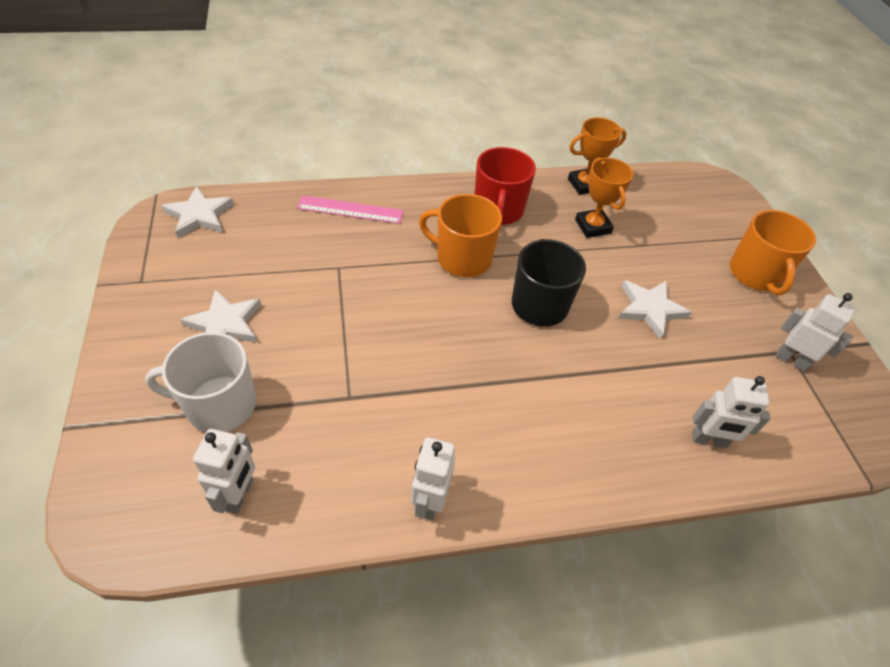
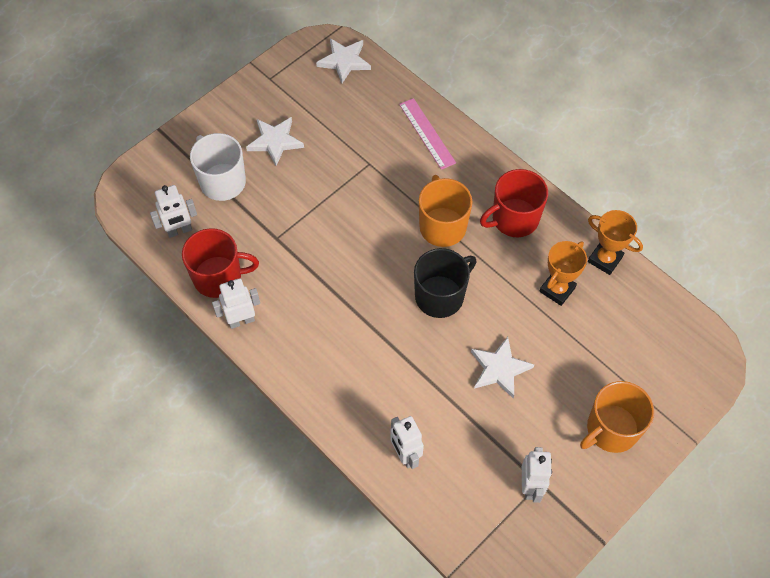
camera: 60 degrees right, 10 degrees up
(348, 490) = (219, 277): none -> red mug

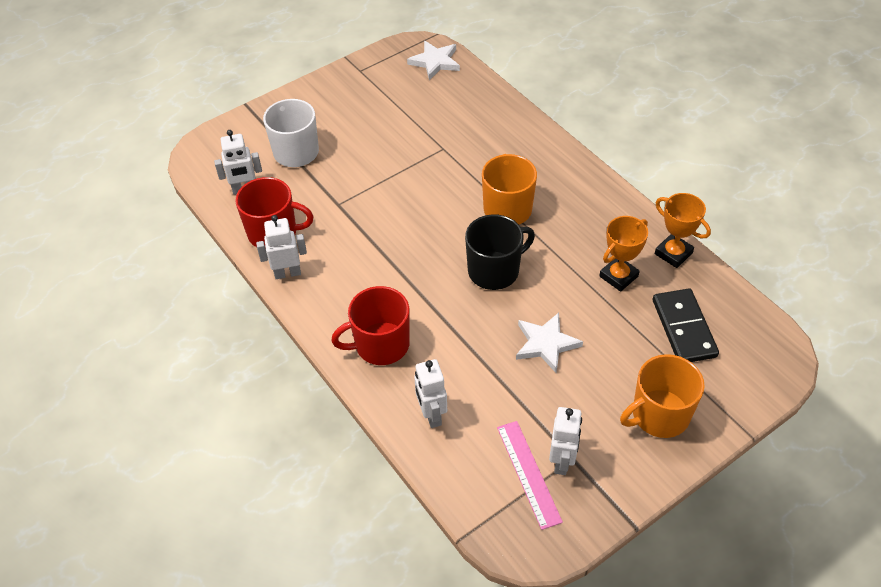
camera: 10 degrees right, 10 degrees down
(275, 141) = (354, 122): white star -> none
(427, 133) = (505, 127): pink ruler -> pink ruler (528, 473)
(514, 219) = (582, 209): red mug -> red mug (380, 345)
(623, 338) = (683, 328): none -> black domino

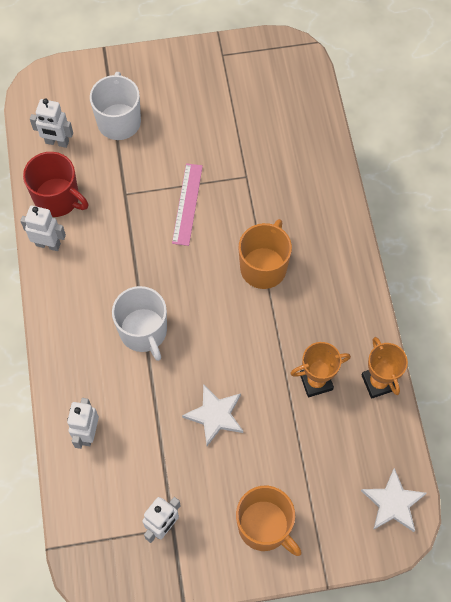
camera: 25 degrees right, 15 degrees up
(380, 345) = (84, 349): red mug -> none
(430, 305) = (143, 331): none -> white mug
(435, 62) = (295, 75): white star -> white star (393, 503)
(494, 270) = (216, 324): black mug -> none
(528, 473) = (131, 522): pink ruler -> pink ruler (187, 204)
(659, 415) = (265, 526): orange mug -> orange mug turned 135 degrees counterclockwise
(683, 328) = (338, 459): black domino -> none

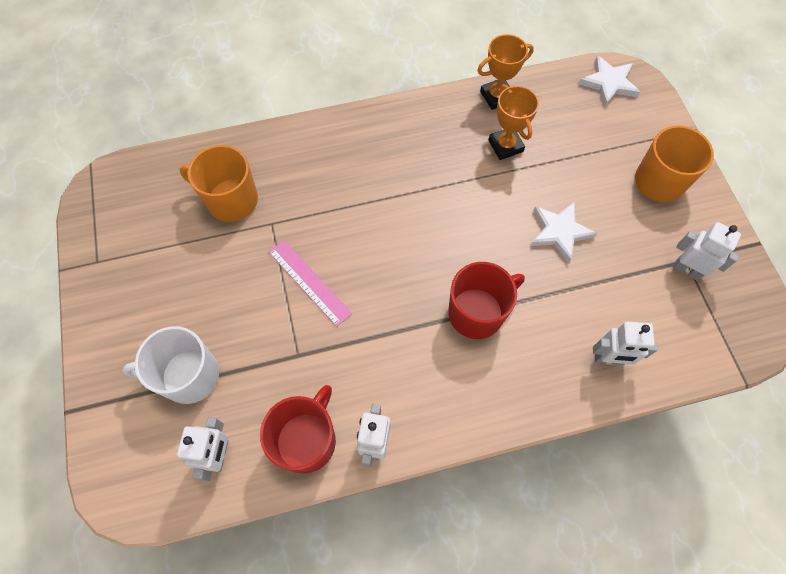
camera: 95 degrees left, 0 degrees up
(143, 331) = (477, 312): white mug -> red mug
(187, 204) = (309, 282): pink ruler -> pink ruler turned 45 degrees clockwise
(264, 267) = (384, 198): orange mug -> orange mug (231, 200)

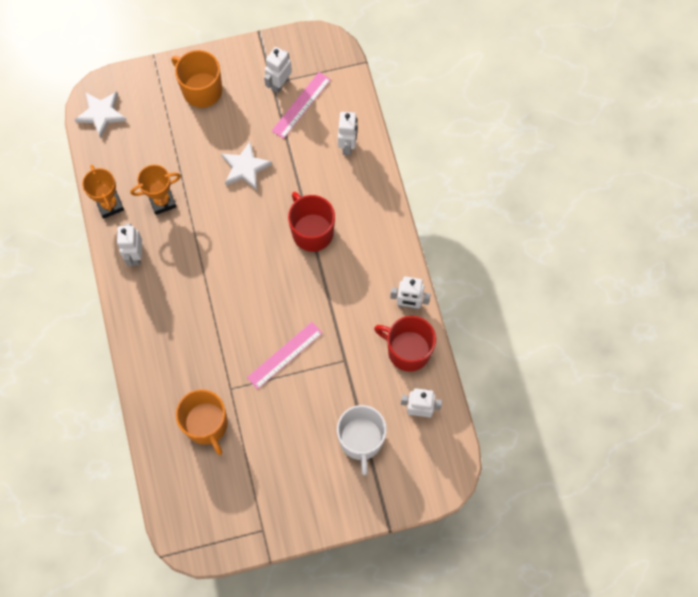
camera: 90 degrees left, 5 degrees up
(231, 200) = (206, 424): orange mug -> orange mug turned 45 degrees counterclockwise
(437, 123) = (135, 255): none -> white robot
(660, 297) = (301, 105): none -> pink ruler

